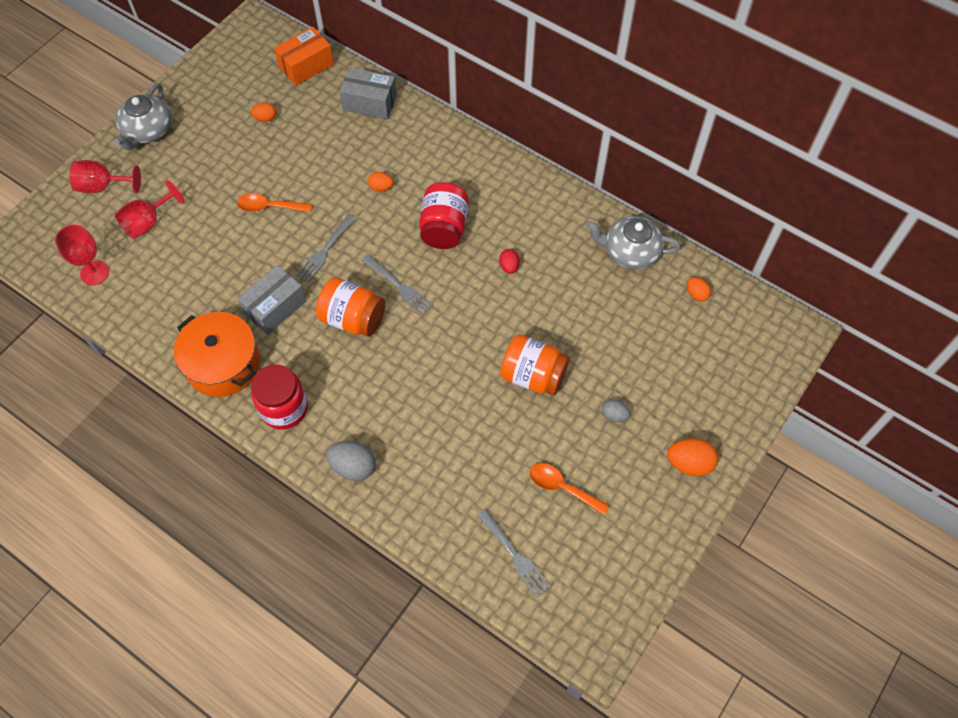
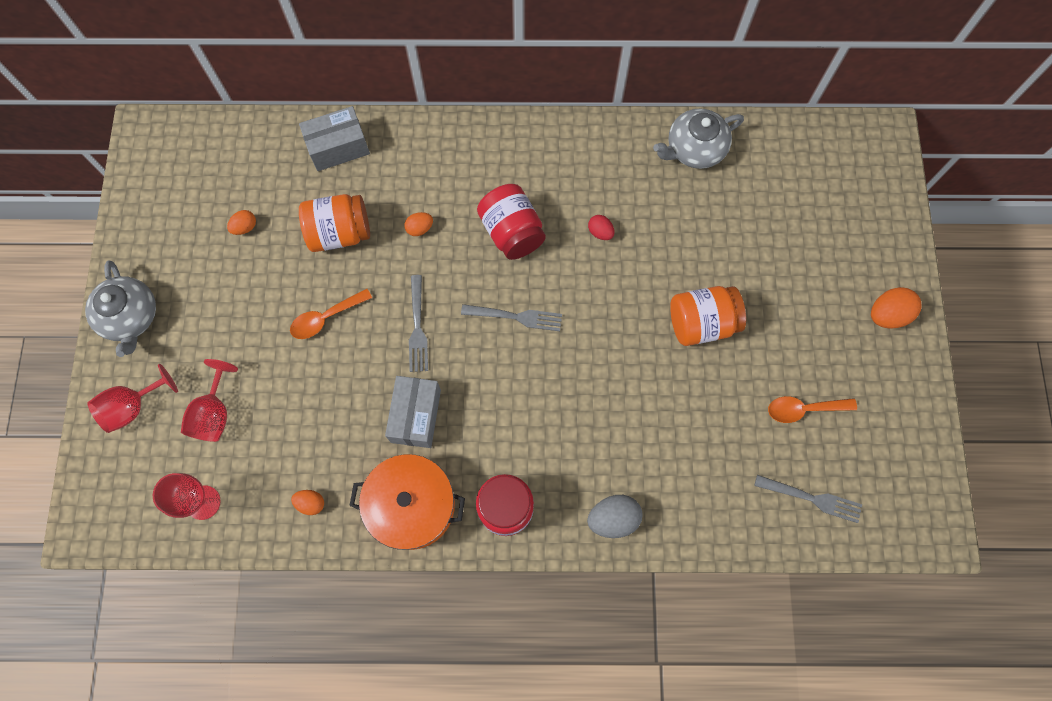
camera: 35 degrees left, 10 degrees up
(306, 66) = (241, 146): orange box -> none
(353, 319) = (499, 377): orange jar -> orange jar (339, 233)
(614, 415) = (796, 313): grey egg -> none
(696, 294) = (779, 154): orange egg -> orange egg (311, 503)

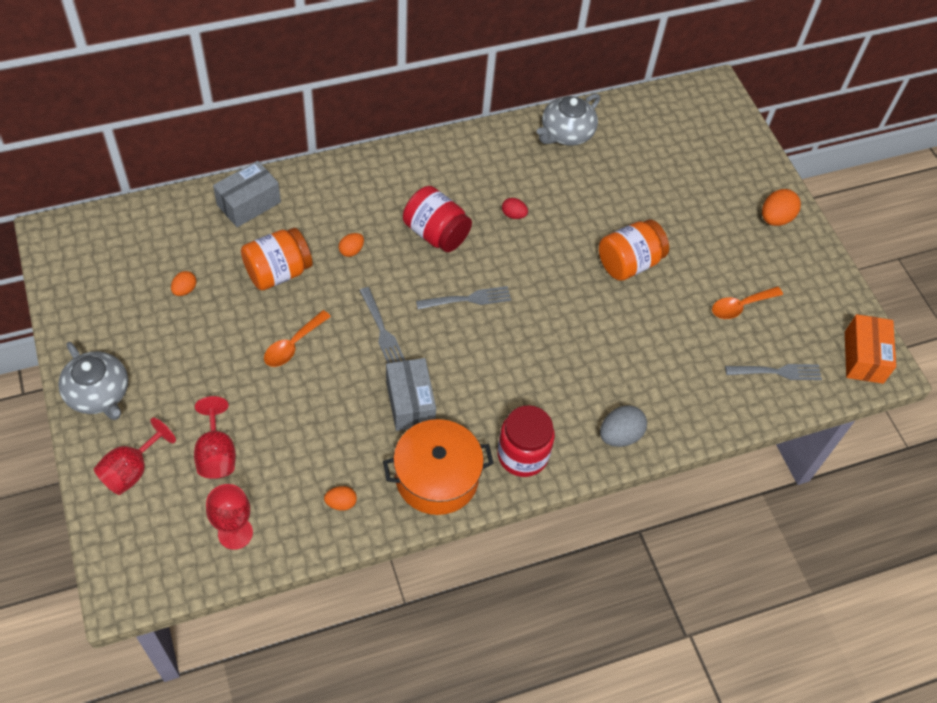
camera: 25 degrees left, 15 degrees down
(917, 511) = (863, 357): none -> orange box

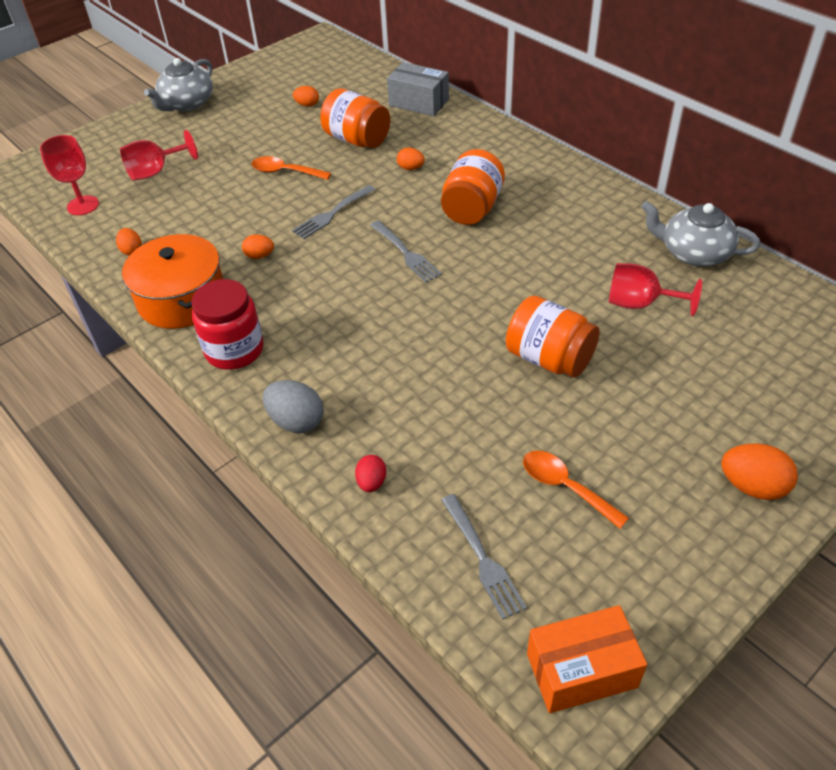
camera: 75 degrees right, 10 degrees down
(132, 470) = (124, 140): red goblet -> red goblet (640, 304)
(410, 402) = (259, 256): grey box -> orange egg
(436, 233) = (472, 208): red jar -> orange jar
(513, 215) = (540, 250): red egg -> red egg (371, 482)

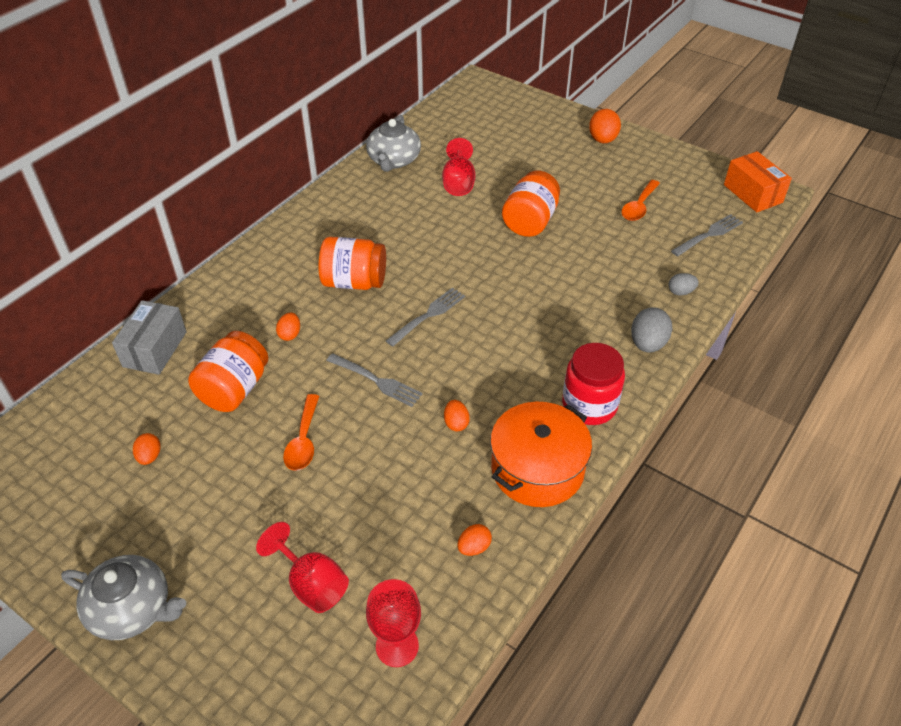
camera: 105 degrees left, 0 degrees up
(371, 482) = (680, 292): red egg -> grey egg

